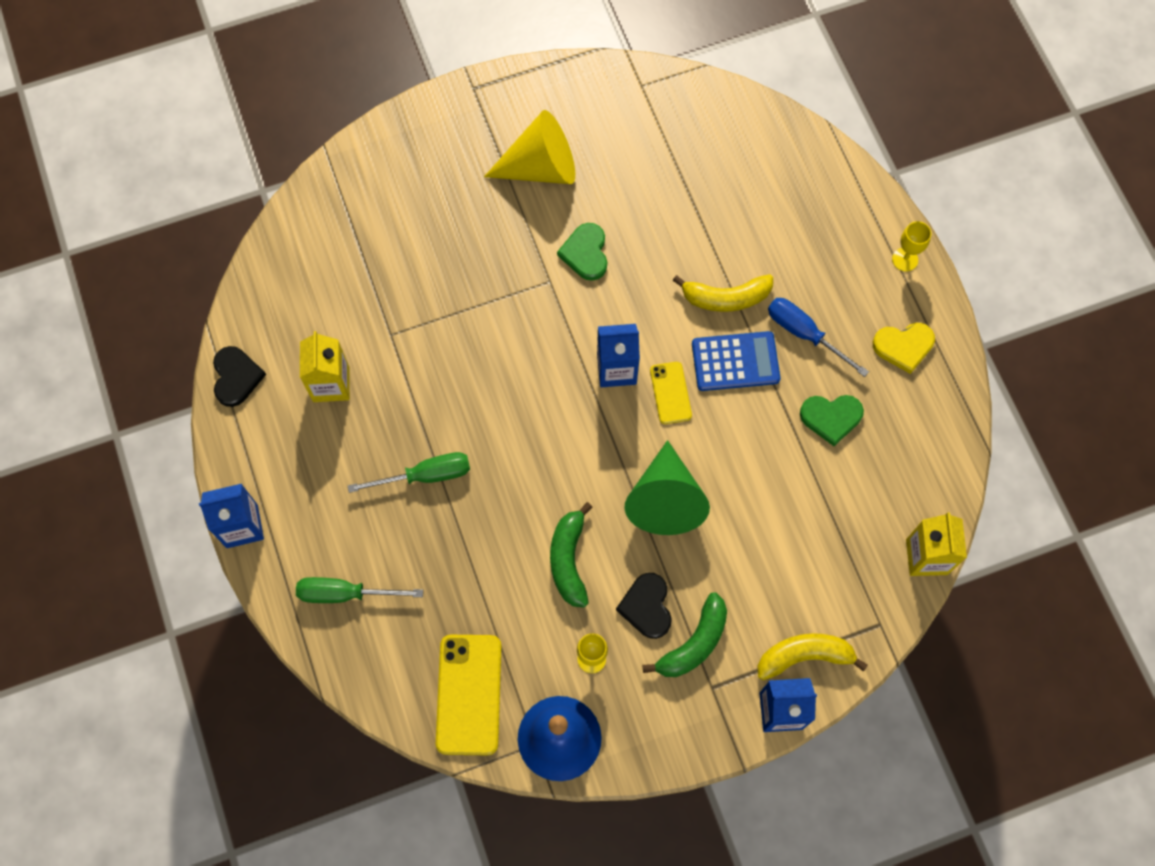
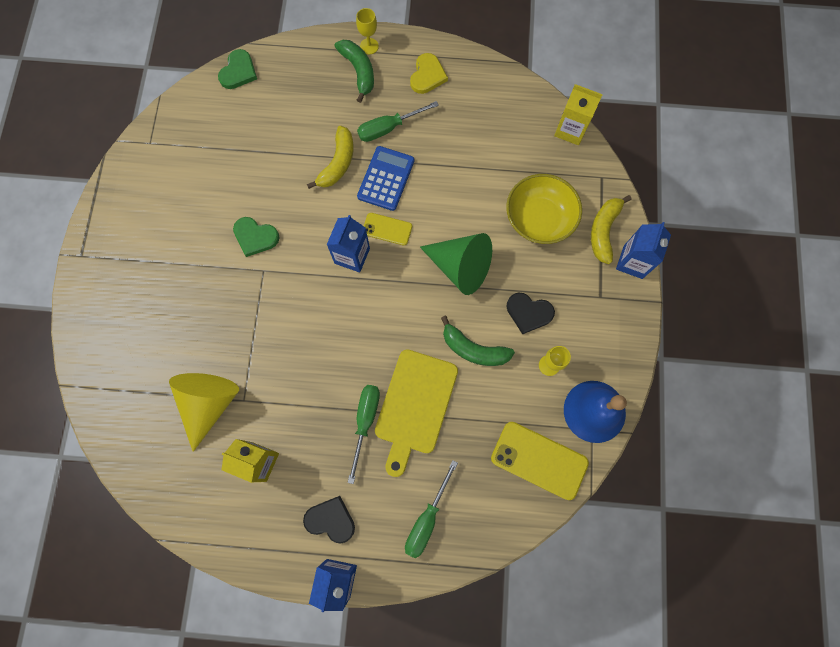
camera: 65 degrees left, 5 degrees up
(236, 377) = (215, 533): black heart -> black heart (331, 520)
(469, 522) = (415, 406): none -> yellow cutting board
(540, 167) = (172, 237): yellow cone -> yellow cone (209, 403)
(694, 643) = (566, 294): green banana -> green banana (358, 71)
(778, 568) = (539, 219): none -> yellow bowl
(804, 334) = (389, 128): blue screwdriver -> green screwdriver
(831, 418) = (454, 140): green heart -> green heart (238, 72)

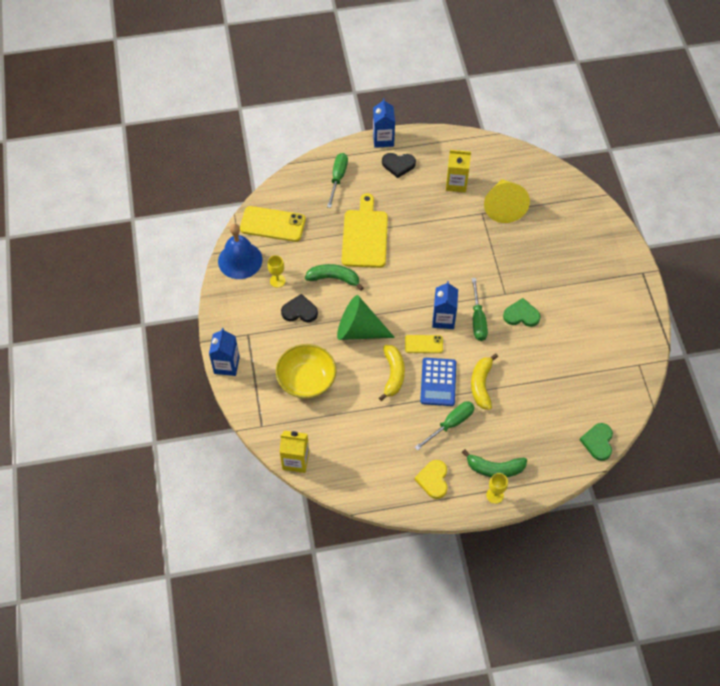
camera: 165 degrees right, 15 degrees down
(358, 71) = (495, 468): green banana -> green banana turned 45 degrees counterclockwise
(365, 422) = (395, 219): green screwdriver -> green screwdriver (478, 319)
(603, 231) = (253, 383): yellow banana -> yellow banana (393, 374)

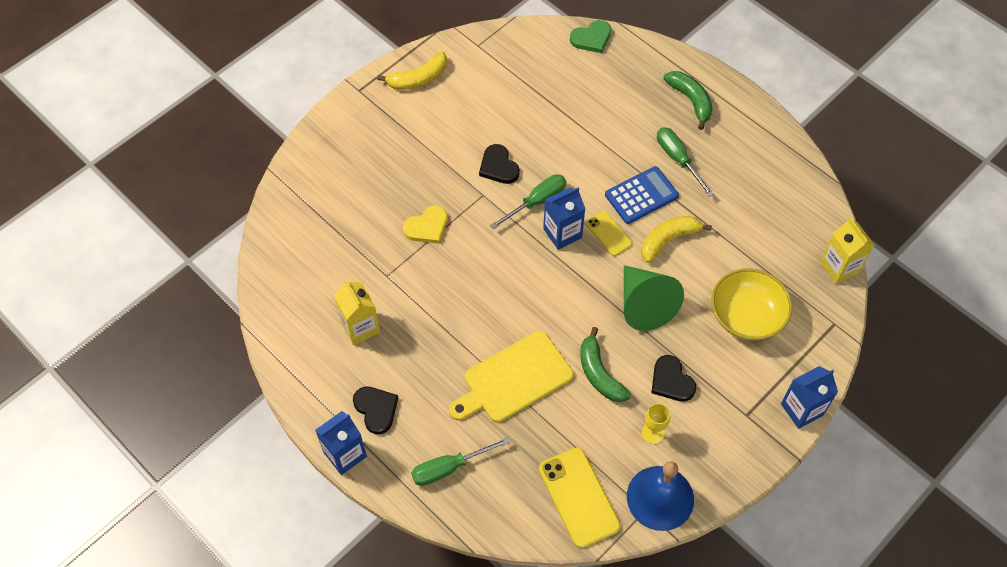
camera: 125 degrees left, 0 degrees up
(433, 480) = (747, 141): yellow heart -> yellow heart (427, 227)
(450, 424) = (678, 159): green screwdriver -> green screwdriver turned 45 degrees clockwise
(481, 385) = (612, 157): yellow banana -> yellow banana (418, 78)
(495, 495) = (717, 87): yellow goblet -> none
(503, 206) = (360, 259): yellow cone -> none
(521, 315) = (498, 166): green heart -> black heart

